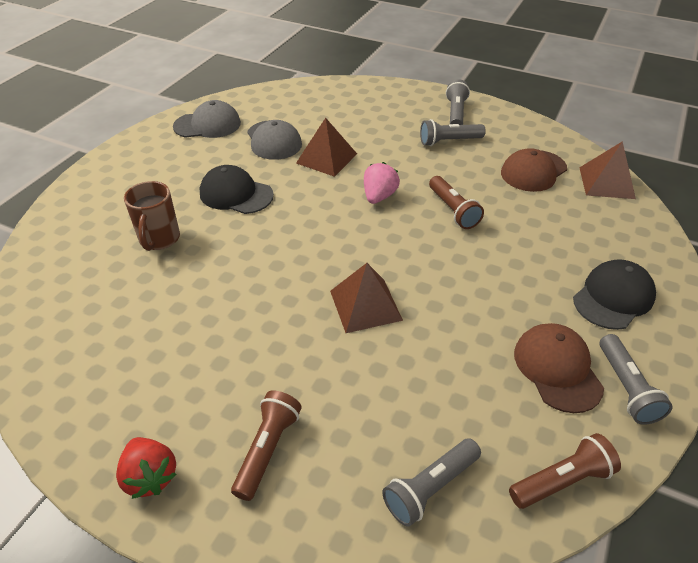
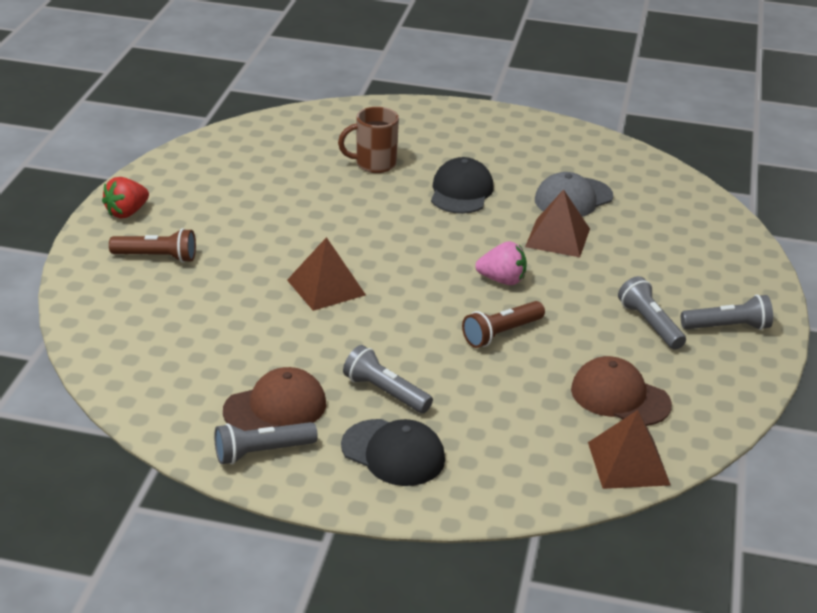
camera: 75 degrees right, 10 degrees down
(207, 125) = (578, 153): grey cap -> none
(430, 487) = (134, 336): grey flashlight -> grey flashlight (385, 392)
(562, 481) = (150, 406): brown flashlight -> none

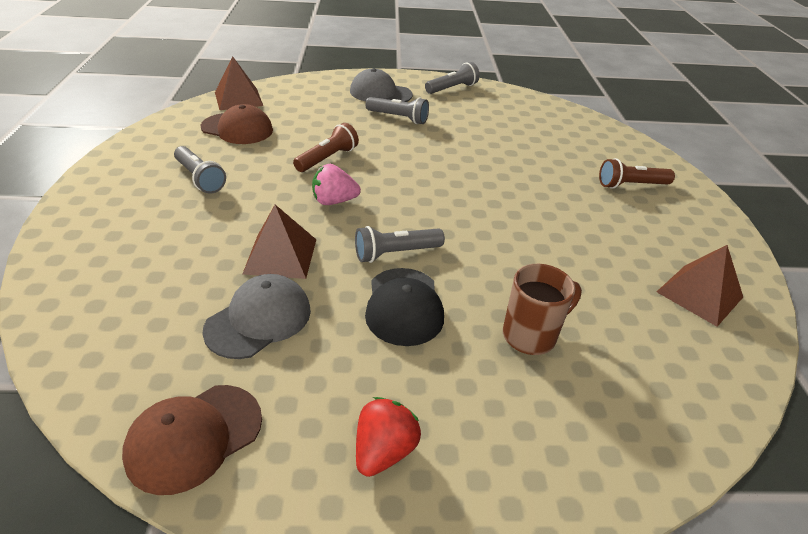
camera: 165 degrees right, 5 degrees up
(127, 213) = (706, 222): red strawberry -> red strawberry (384, 451)
(275, 407) = (460, 106): brown cap -> brown cap (194, 437)
(326, 287) = (481, 177): brown pyramid -> brown pyramid (700, 294)
(393, 453) = (380, 93): black cap -> grey cap
(728, 327) = (127, 184): grey flashlight -> grey flashlight (395, 253)

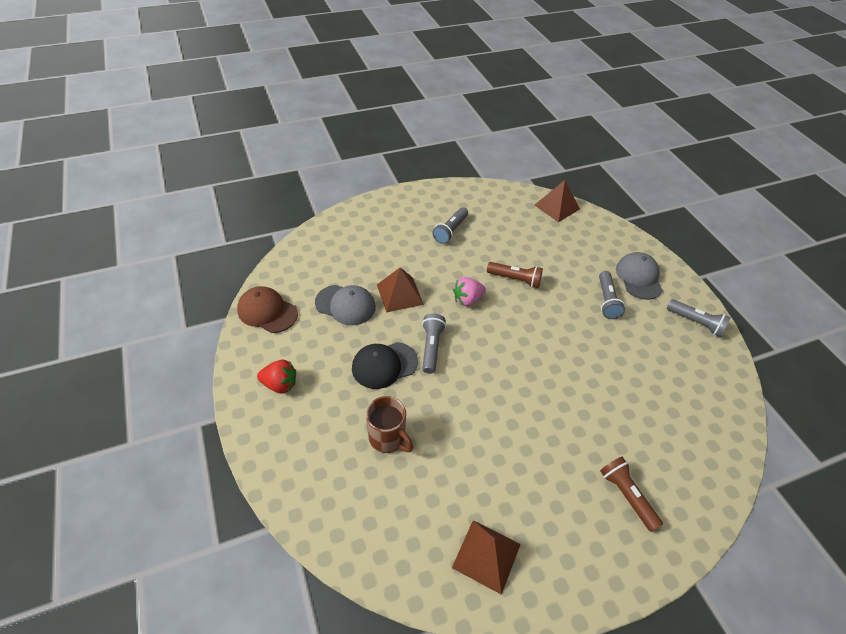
camera: 70 degrees right, 10 degrees up
(237, 129) = (517, 222): brown cap -> none
(334, 201) = (467, 299): pink strawberry -> pink strawberry turned 90 degrees counterclockwise
(395, 253) = (431, 347): grey flashlight -> grey flashlight turned 45 degrees clockwise

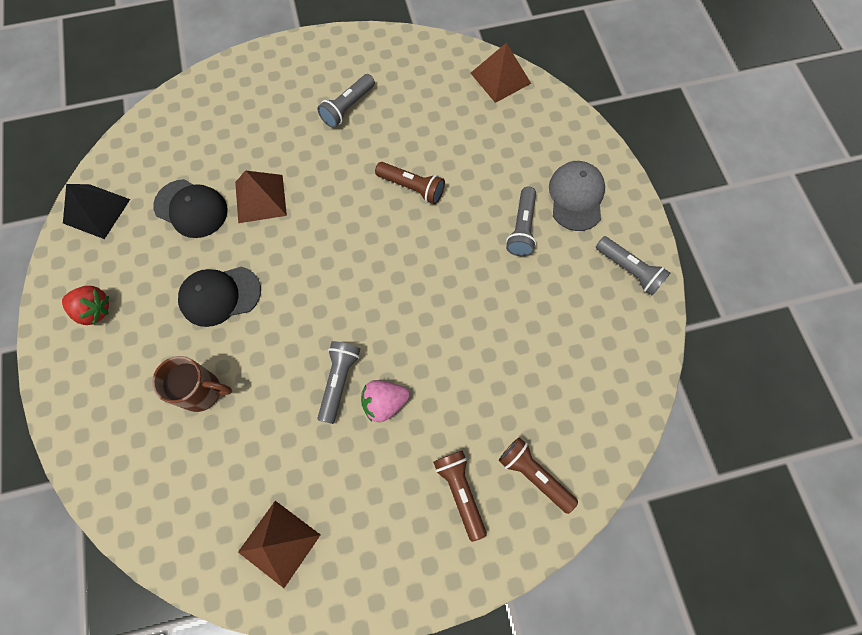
camera: 10 degrees right, 20 degrees up
(267, 311) = (96, 211): brown cap -> black pyramid
(345, 305) = (191, 208): grey cap -> black cap
(388, 438) = (203, 391): brown mug -> brown mug turned 45 degrees counterclockwise
(431, 347) = (282, 276): grey flashlight -> grey flashlight (339, 381)
(467, 299) = (343, 212): pink strawberry -> pink strawberry (384, 403)
(681, 476) = (534, 475): none -> brown flashlight

